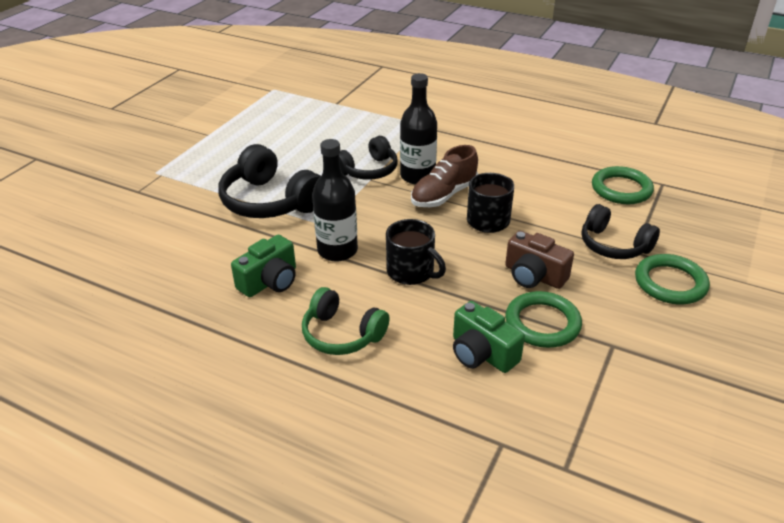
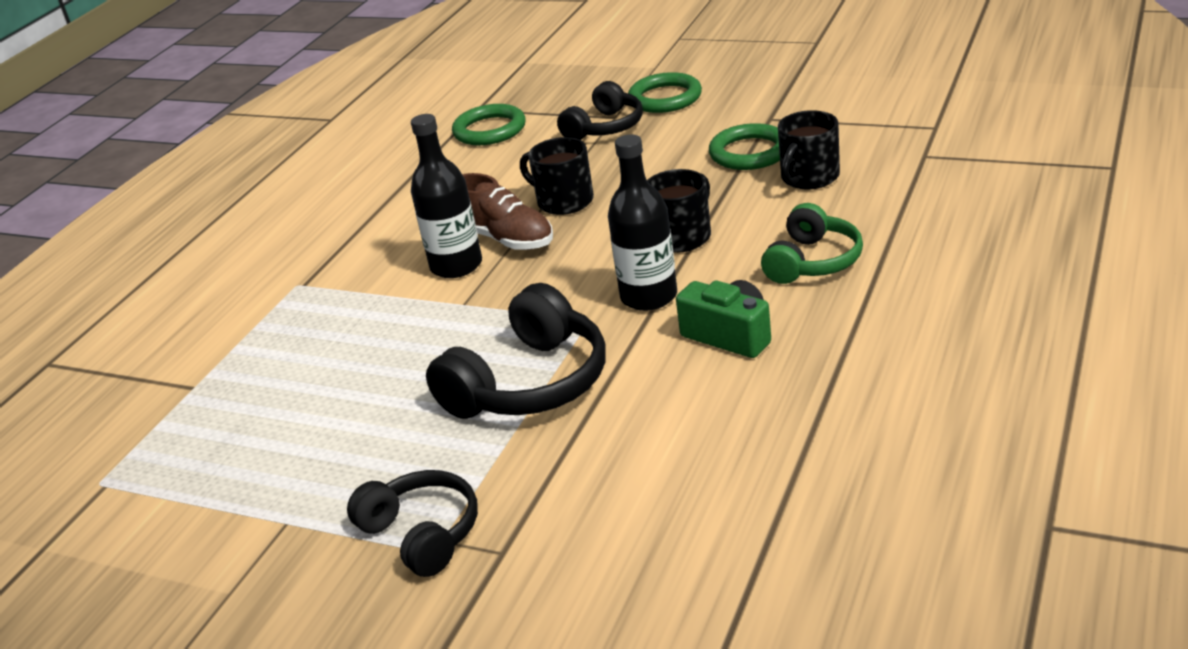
camera: 90 degrees left, 5 degrees down
(368, 170) = (437, 310): black headphones -> black headphones (422, 534)
(482, 353) = (809, 178): green camera -> black mug
(534, 276) = (670, 164): brown camera -> none

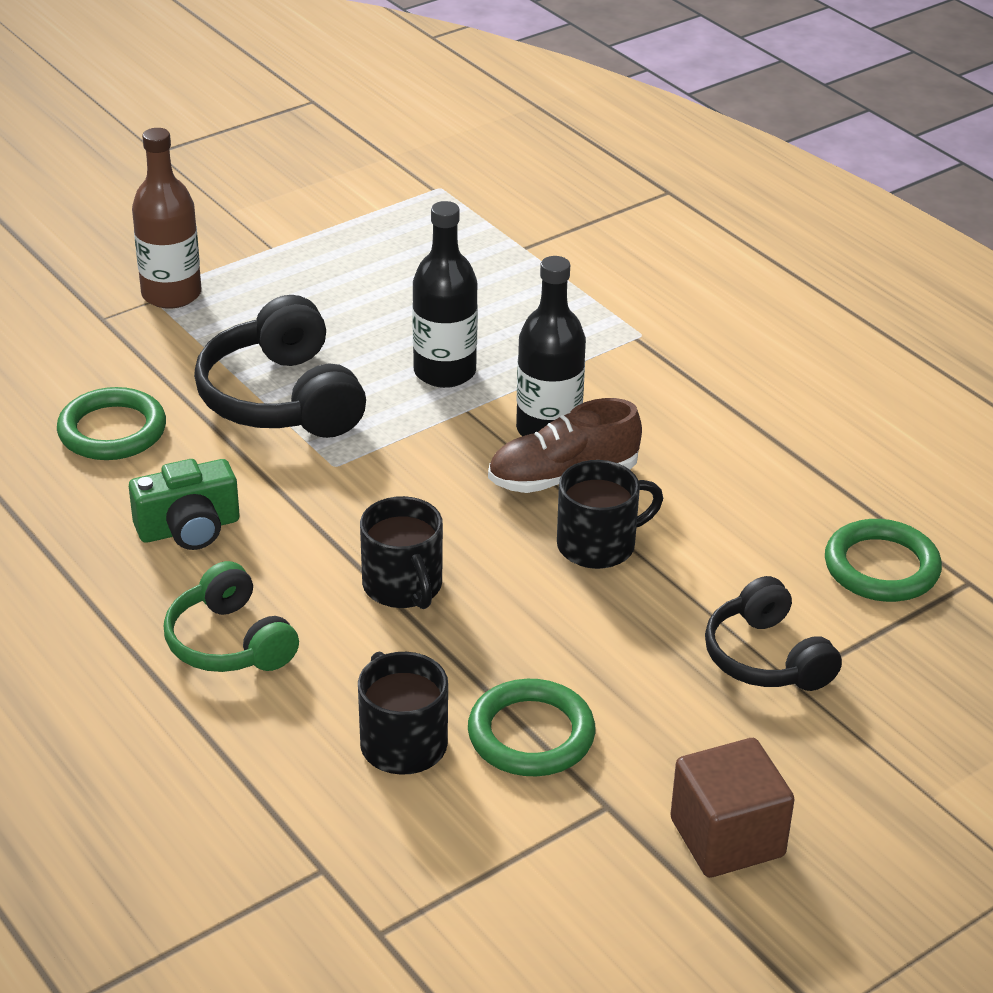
camera: 115 degrees right, 5 degrees up
(422, 534) = (171, 294): black headphones -> brown bottle
(649, 297) = (321, 514): black bottle -> black bottle (444, 372)
(665, 98) = (798, 750): green ring -> green ring (112, 431)
(747, 90) = (727, 837): none -> brown cube

